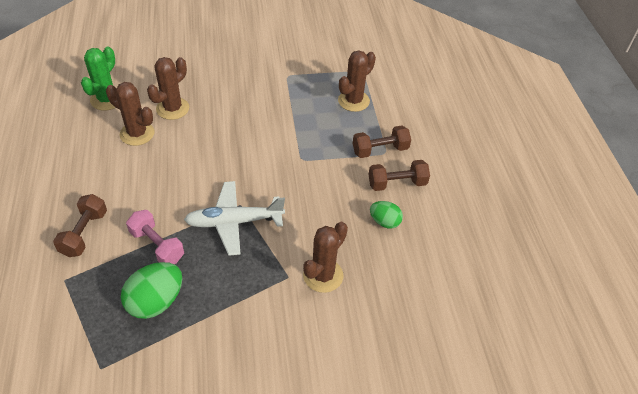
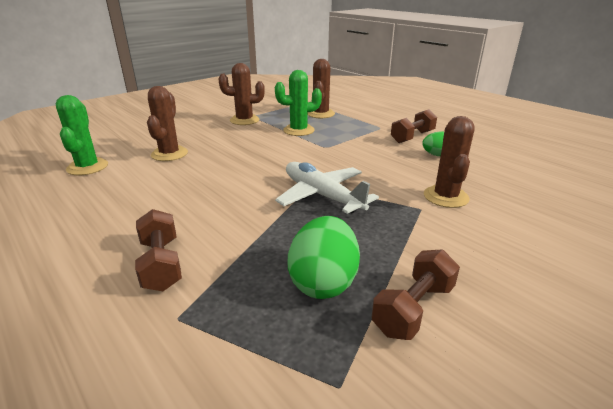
camera: 30 degrees left, 20 degrees down
(137, 134) = (148, 177): brown cactus -> brown cactus (244, 120)
(157, 245) = (266, 239): pink dumbbell -> none
(234, 222) = (322, 195): white plane -> white plane turned 90 degrees clockwise
(304, 121) = (298, 130): none -> green cactus
(380, 150) = (375, 127): brown dumbbell -> brown dumbbell (413, 309)

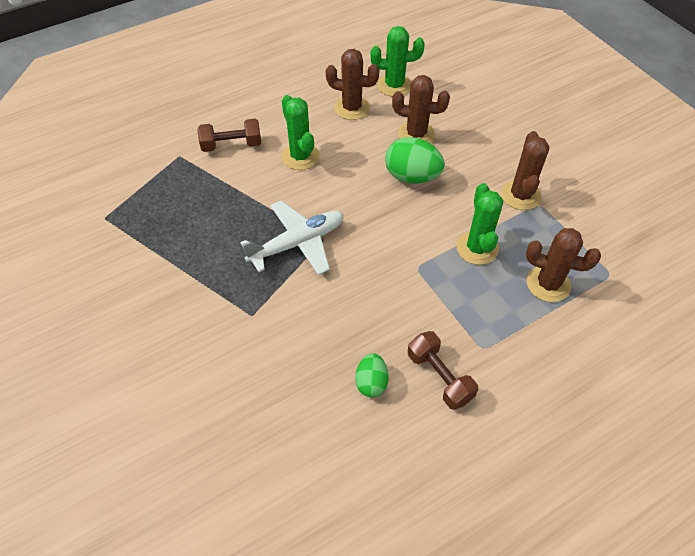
camera: 100 degrees right, 25 degrees up
(193, 208) = (300, 156): none -> green cactus
(323, 282) = (181, 224): green egg -> green egg (412, 176)
(413, 309) = (137, 266): brown dumbbell -> none
(446, 197) = (266, 346): brown cactus -> brown cactus (351, 108)

